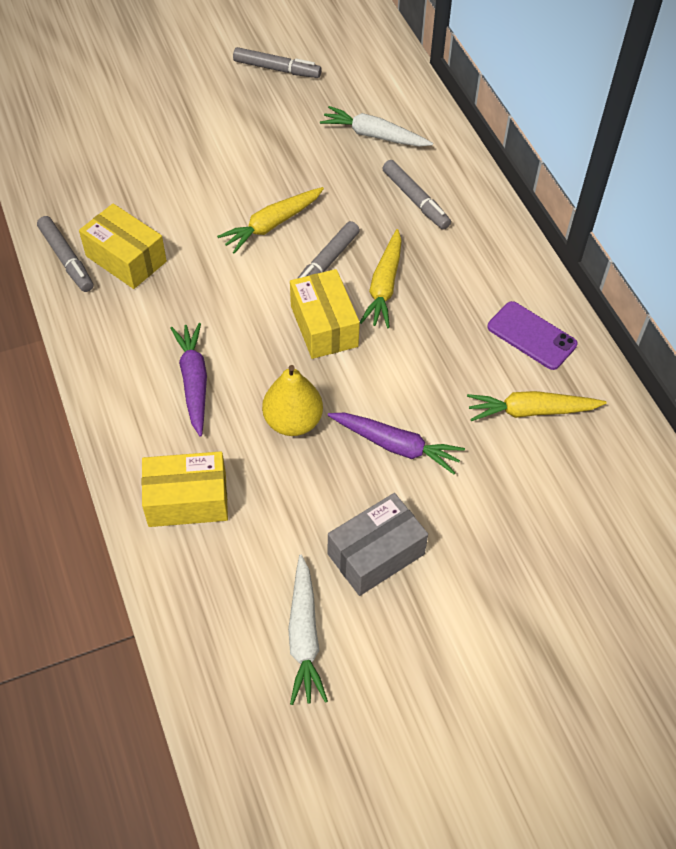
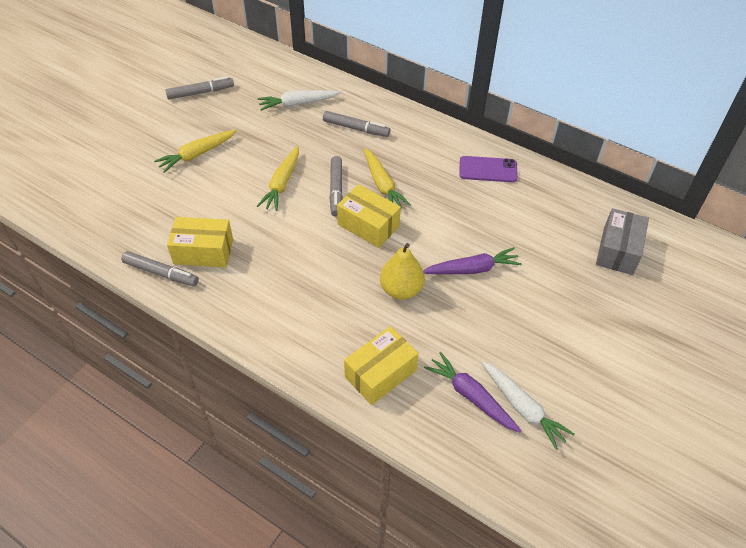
camera: 35 degrees left, 5 degrees down
(194, 382) = (319, 301): purple carrot -> purple carrot (471, 396)
(376, 554) = (517, 336): grey box -> grey box (618, 251)
(531, 411) = (525, 209): yellow carrot -> yellow carrot (197, 154)

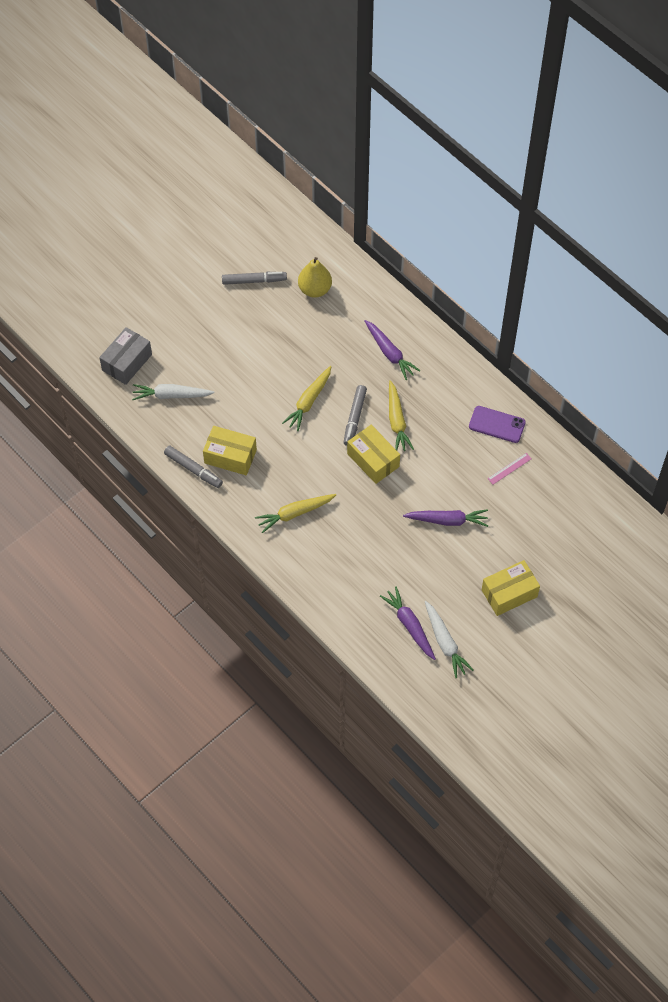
camera: 15 degrees right, 10 degrees up
(197, 154) = (240, 354): yellow carrot -> yellow carrot (295, 513)
(298, 104) = (343, 313): white carrot -> white carrot (171, 395)
(355, 128) = (389, 353): grey marker -> purple carrot
(380, 374) = (346, 593): yellow box -> yellow box (509, 593)
(401, 290) = (383, 526): yellow pear -> yellow pear (315, 289)
(518, 206) = (509, 468): none -> pink ruler
(618, 251) = (578, 530): grey box -> grey box (127, 362)

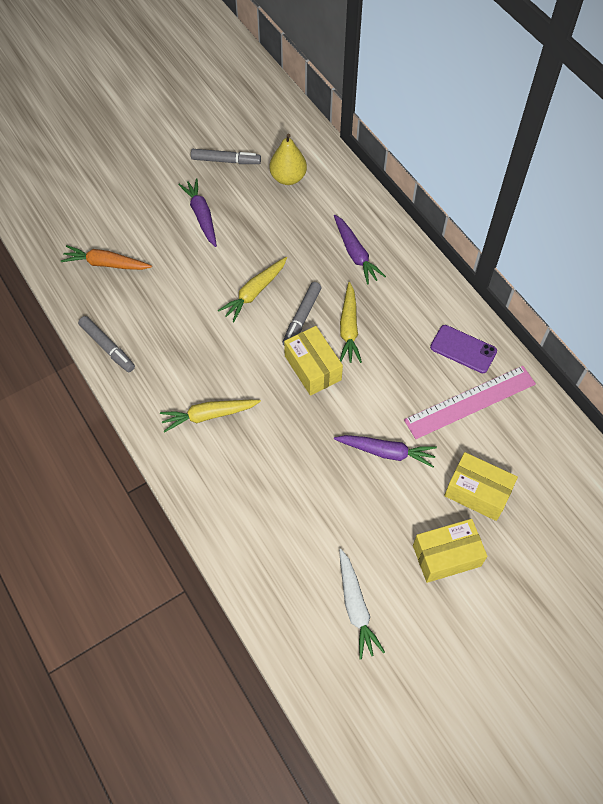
camera: 10 degrees right, 0 degrees up
(127, 362) = (69, 223): grey box -> none
(171, 395) = (106, 264): white carrot -> orange carrot
(230, 456) = (152, 339): yellow box -> yellow box (477, 492)
(409, 625) = (316, 576): purple carrot -> purple carrot (201, 216)
(509, 468) = (470, 402): pink ruler -> pink ruler, size x2.36

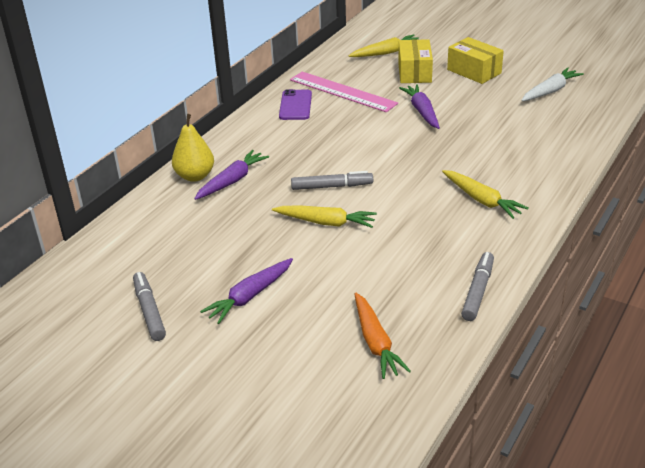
camera: 115 degrees left, 25 degrees down
(288, 178) = (152, 254): yellow pear -> yellow pear (195, 176)
(313, 368) = (379, 164): yellow box -> none
(349, 328) = (321, 160): yellow carrot -> yellow carrot (386, 53)

